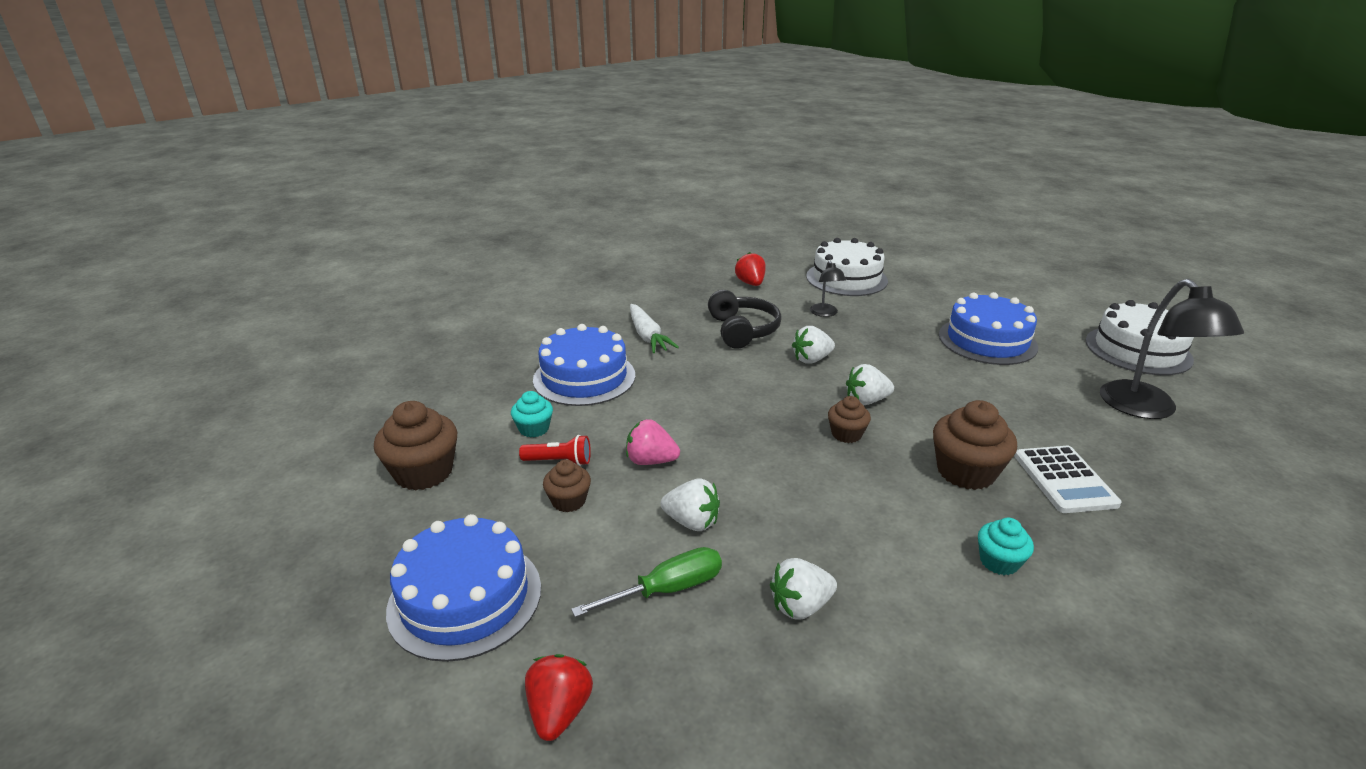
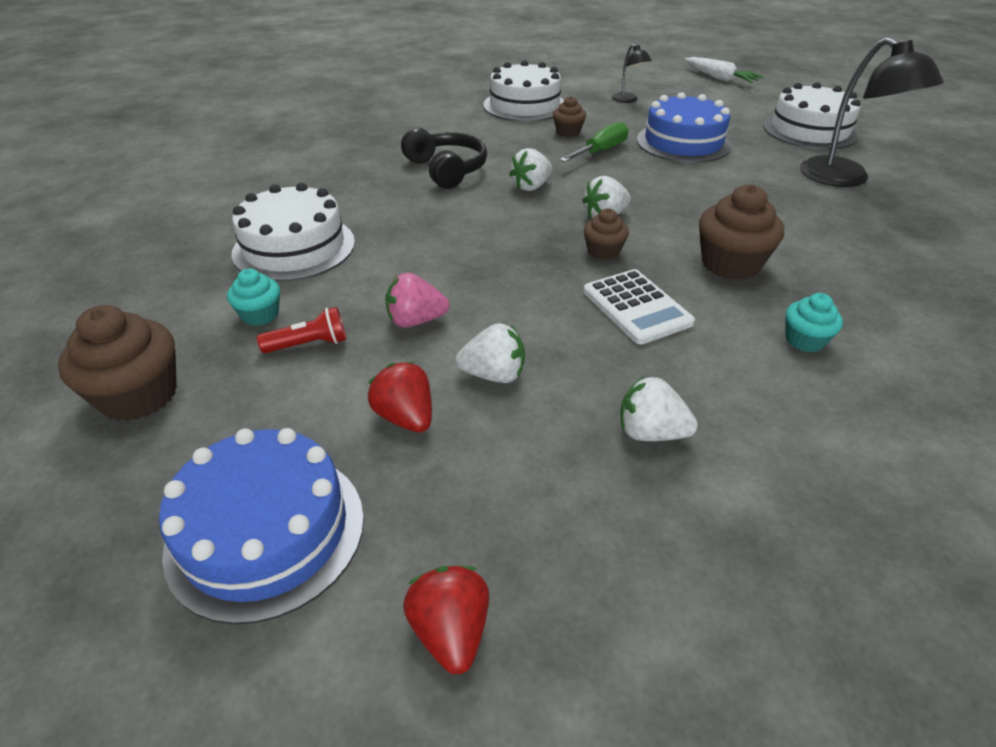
camera: 20 degrees left, 10 degrees up
(568, 501) = (342, 386): brown cupcake -> brown cupcake (568, 132)
(584, 377) = (294, 247): blue cake -> white cake
(648, 336) = (346, 192): white carrot -> white carrot (719, 78)
(666, 590) = (503, 454): green screwdriver -> green screwdriver (600, 151)
(750, 283) = (431, 123): red strawberry -> red strawberry (405, 417)
(800, 606) = (650, 432): white strawberry -> white strawberry turned 60 degrees clockwise
(825, 313) = (521, 141): black lamp -> black lamp (628, 100)
(1064, 480) = (816, 253): white calculator -> white calculator (636, 307)

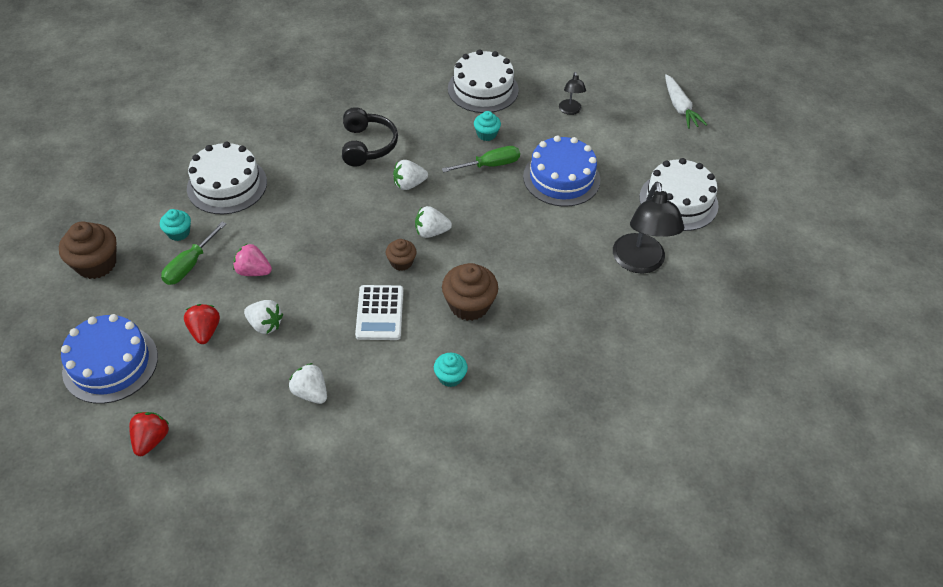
camera: 25 degrees right, 10 degrees up
(309, 344) = (190, 264): red flashlight -> green screwdriver
(568, 132) = (486, 134): brown cupcake -> turquoise cupcake

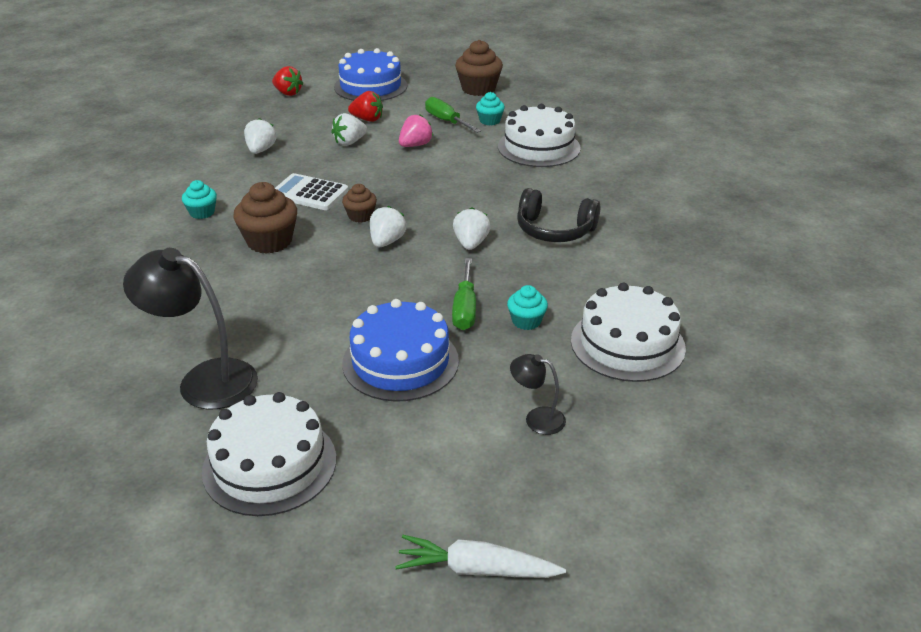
camera: 115 degrees right, 15 degrees down
(310, 392) = (261, 150): white strawberry -> white strawberry turned 60 degrees counterclockwise

